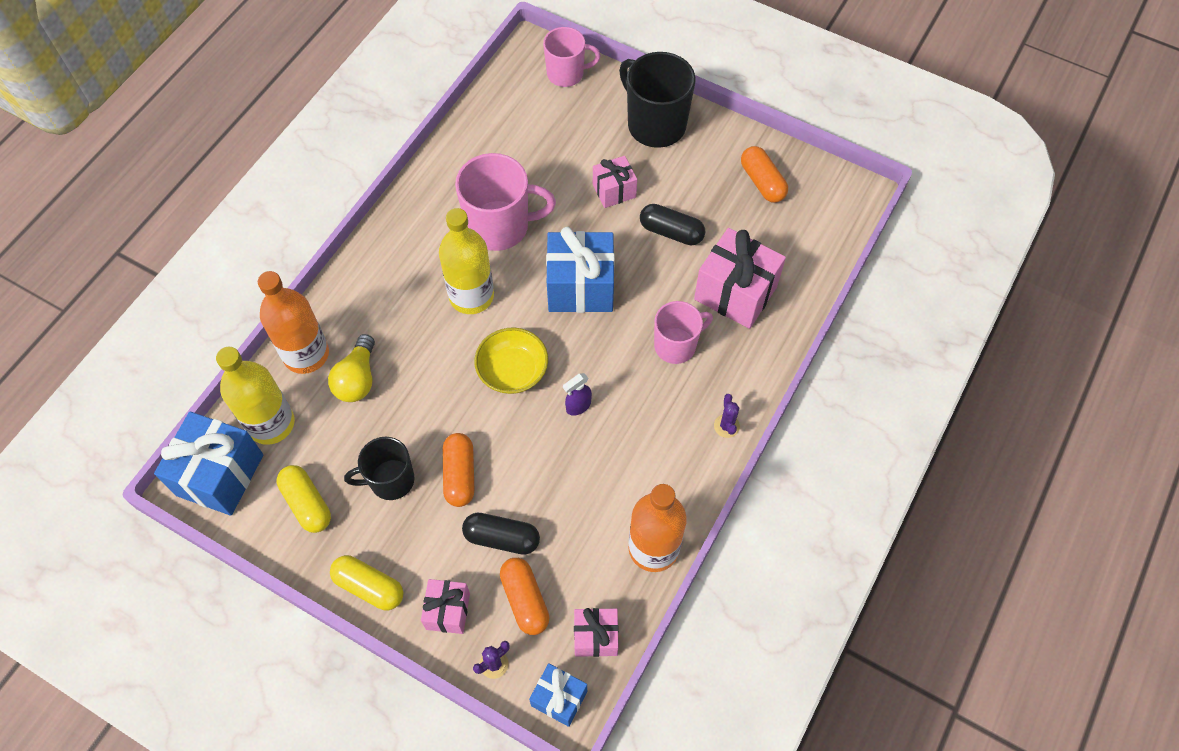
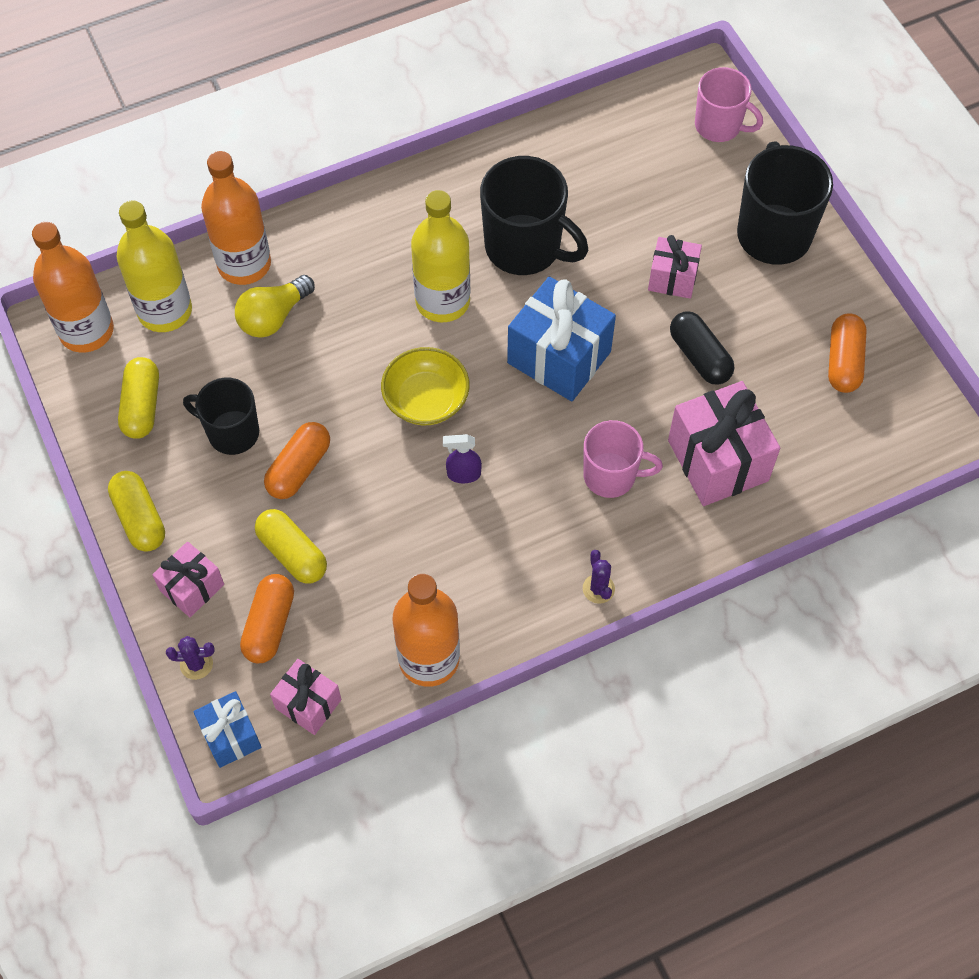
camera: 35 degrees right, 0 degrees up
(220, 475) = (86, 331): blue gift -> orange bottle
(500, 226) = (525, 248): pink mug -> black mug
(502, 538) = (292, 553): black capsule -> yellow capsule
(726, 426) = (598, 589): purple cactus -> purple cactus turned 45 degrees counterclockwise

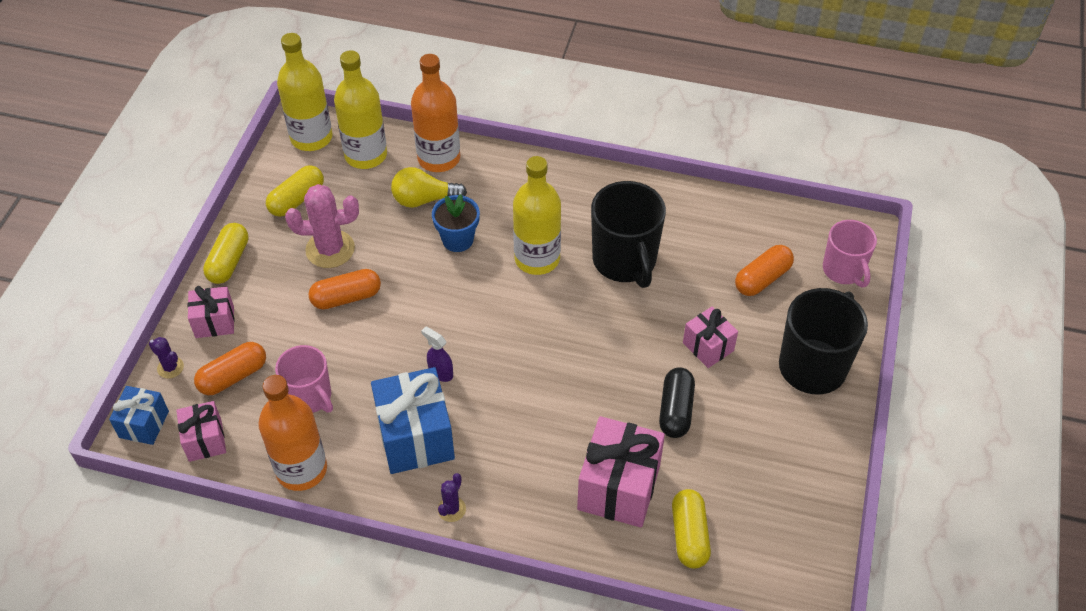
camera: 40 degrees right, 10 degrees down
(86, 331) = (311, 138): orange bottle -> yellow bottle
(231, 432) = (330, 249): black mug -> pink cactus
(292, 553) = (290, 344): yellow capsule -> yellow capsule (689, 535)
(348, 335) = (458, 240): none -> blue flower pot
(426, 400) = (464, 311): yellow bowl -> none
(559, 357) = (577, 344): blue gift -> blue gift (415, 437)
(611, 476) = (535, 443): pink mug -> pink mug (310, 397)
(843, 361) = (780, 487): orange capsule -> orange capsule (762, 279)

